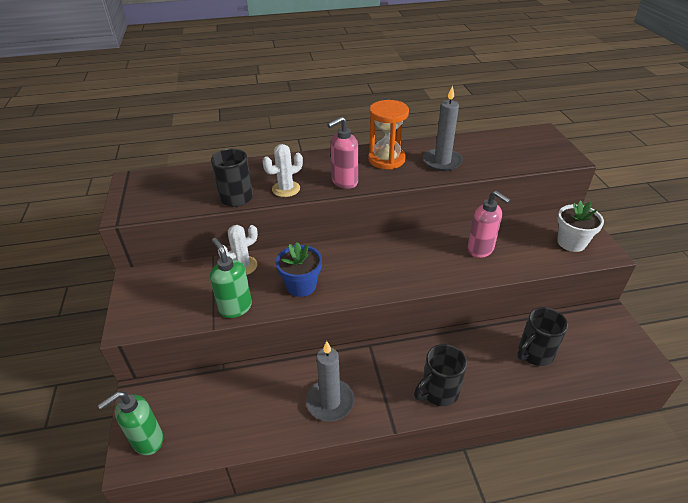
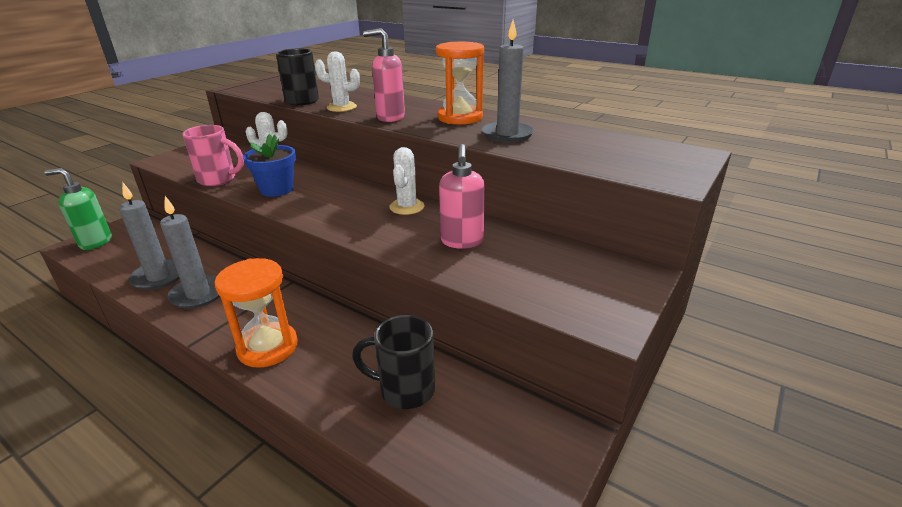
camera: 45 degrees right, 10 degrees down
(235, 307) = (218, 180): green soap dispenser -> pink mug
(273, 416) = (159, 277): none -> grey candle
(410, 245) = (407, 207): none -> white cactus
(438, 392) = (268, 347): black mug -> orange hourglass
(571, 242) = (582, 290): white flower pot -> none

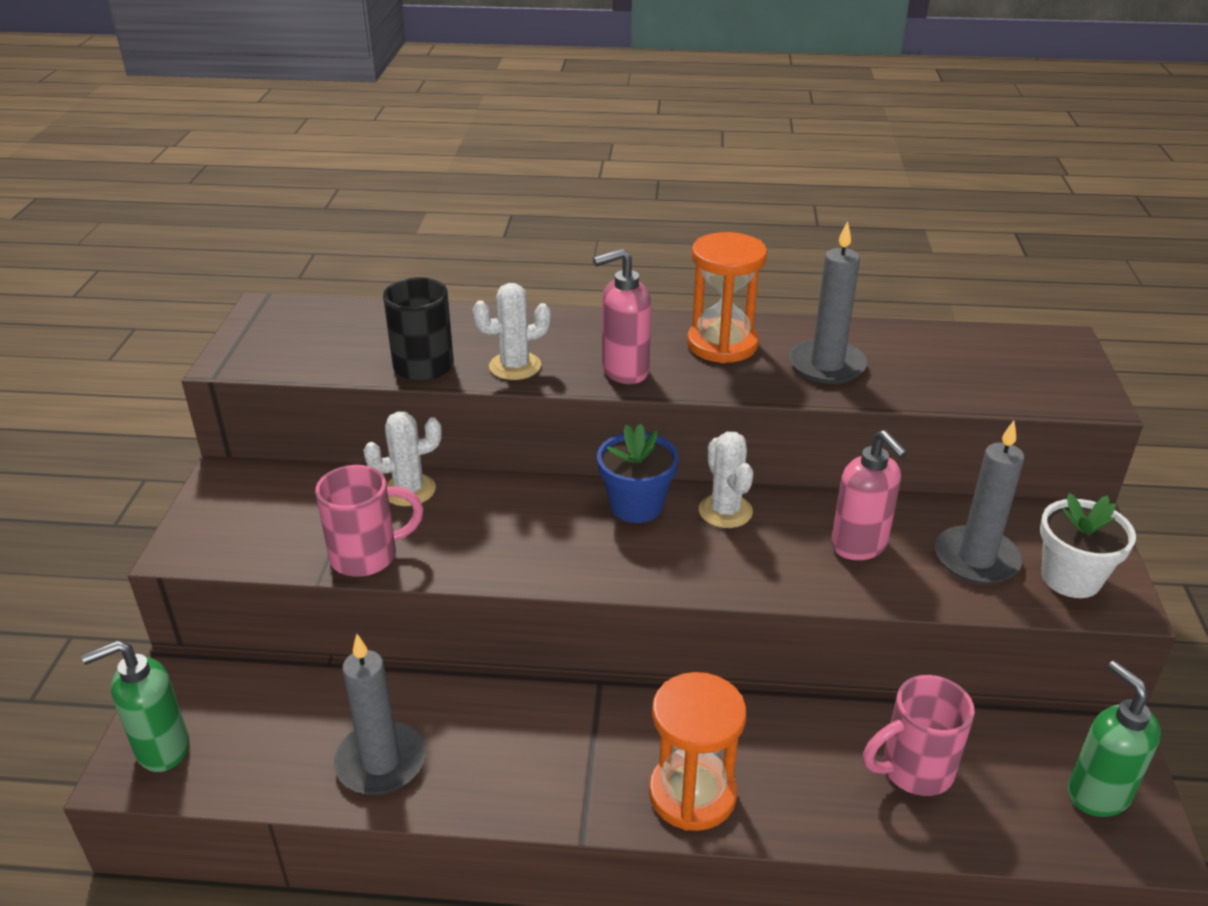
camera: 30 degrees left, 5 degrees up
(198, 294) = (487, 762): grey candle -> grey candle (976, 559)
(277, 189) = (495, 543): blue flower pot -> blue flower pot (636, 505)
(404, 390) = (913, 770): black mug -> pink mug
(517, 462) = (1097, 794): none -> green soap dispenser
(588, 299) = (1070, 578): none -> white flower pot

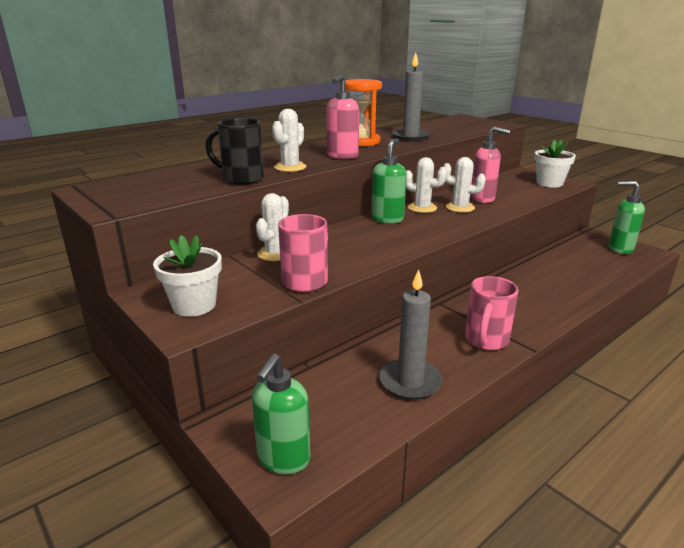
camera: 45 degrees left, 10 degrees down
(231, 522) = (194, 305): none -> white flower pot
(636, 505) = (387, 219): blue flower pot -> green soap dispenser
(692, 794) = (536, 313): orange hourglass -> none
(783, 543) = (460, 207): none -> white cactus
(913, 770) = (574, 269): pink mug -> pink mug (486, 341)
(976, 559) = (519, 189): grey candle -> none

